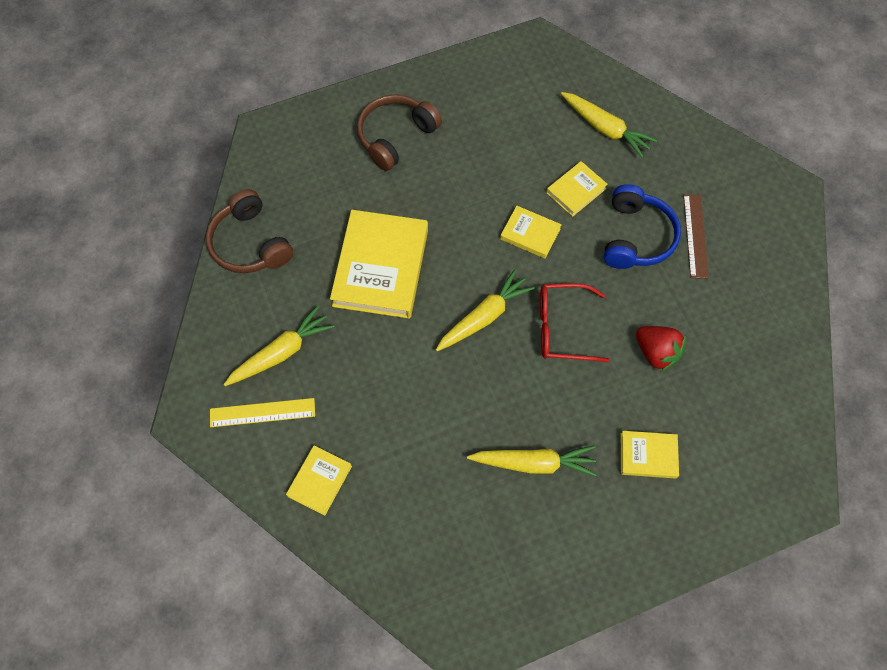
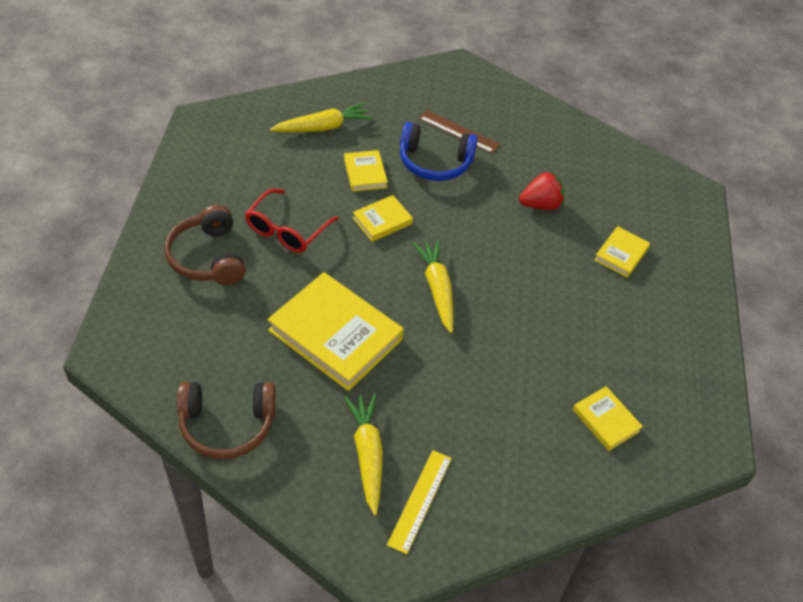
camera: 65 degrees left, 15 degrees down
(320, 481) = (517, 485): yellow book -> yellow book (606, 420)
(533, 463) = (587, 325): yellow carrot -> none
(562, 328) = (482, 246): red glasses -> red glasses (286, 230)
(636, 237) = (434, 162): blue headphones -> blue headphones turned 150 degrees clockwise

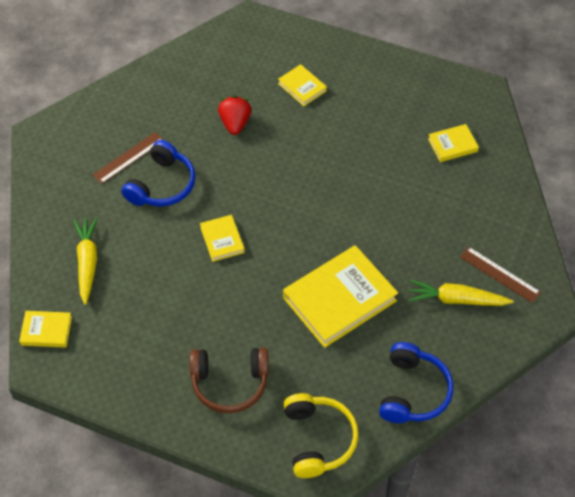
camera: 70 degrees left, 5 degrees up
(152, 343) = (318, 439): none -> yellow headphones
(227, 425) = (413, 391): brown headphones -> blue headphones
(286, 230) = (213, 315): red glasses -> none
(365, 173) = (160, 241): yellow book -> yellow book (46, 331)
(420, 500) = (499, 274): yellow ruler -> brown ruler
(437, 289) = (308, 218): yellow carrot -> none

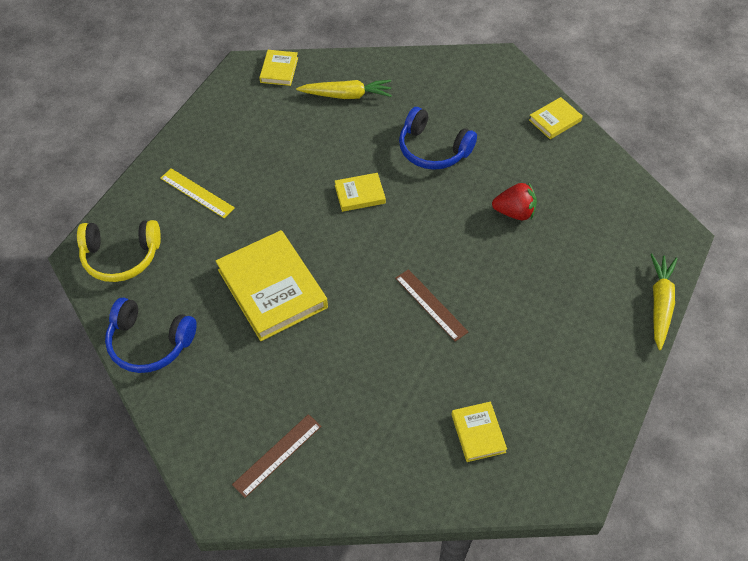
camera: 95 degrees right, 0 degrees up
(129, 158) = (469, 124): brown ruler -> brown ruler (431, 304)
(230, 383) = (197, 193): brown headphones -> yellow ruler
(302, 87) = (570, 279): yellow book -> yellow book (554, 120)
(456, 300) = (251, 402): yellow carrot -> yellow carrot (660, 304)

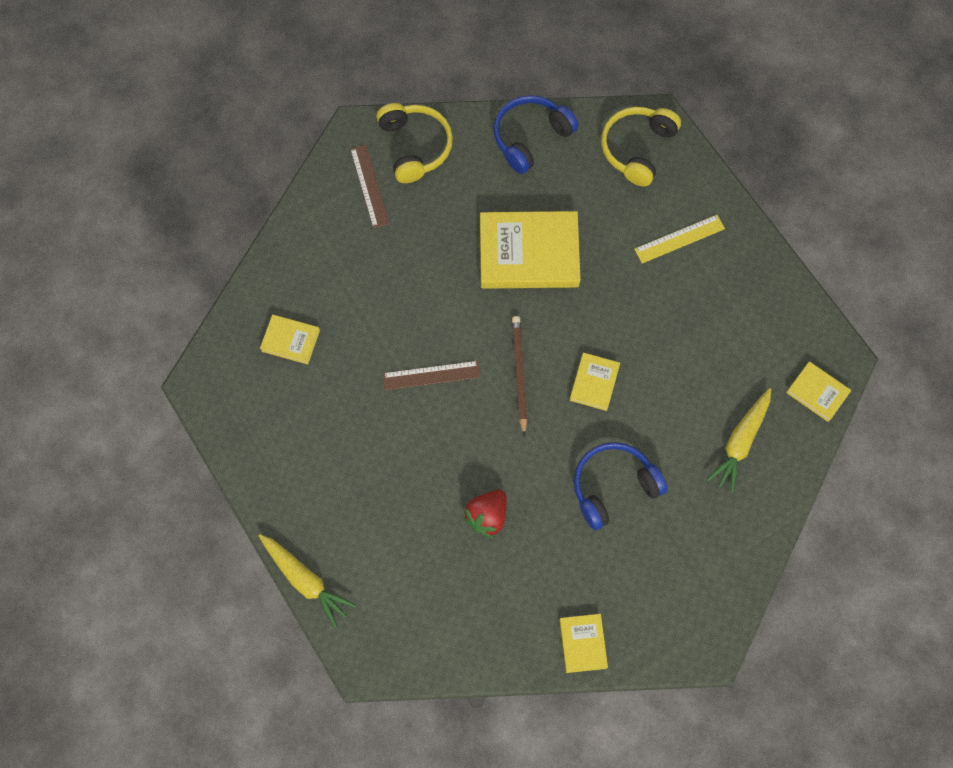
camera: 120 degrees right, 15 degrees up
(210, 437) = (415, 146): none -> yellow headphones
(386, 245) = (519, 374): none -> brown pencil

